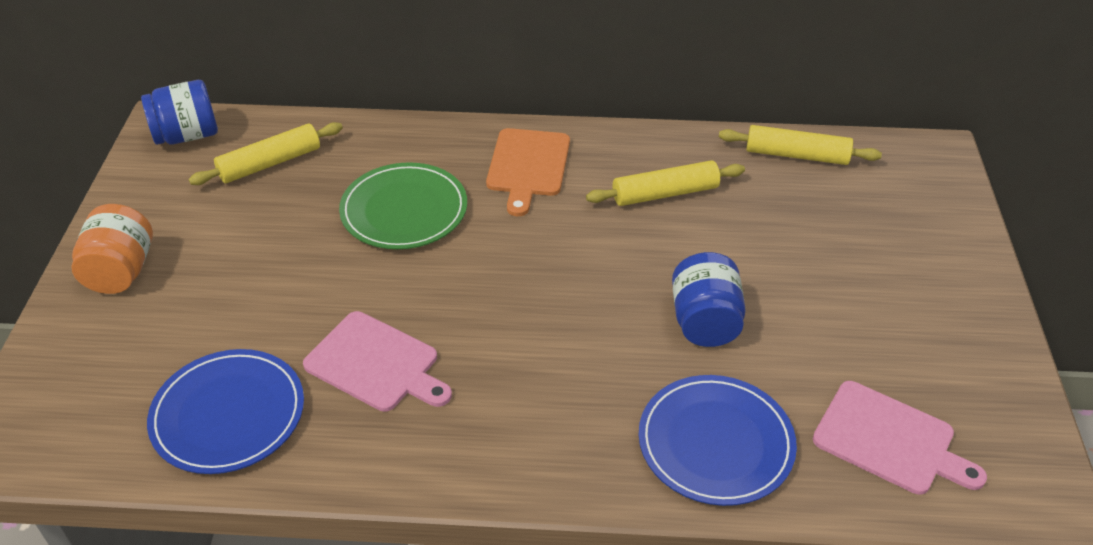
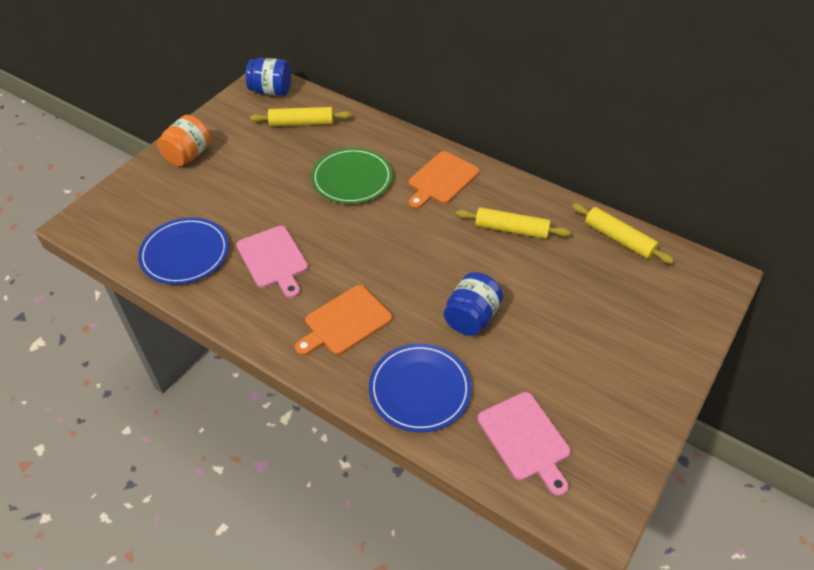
camera: 30 degrees right, 5 degrees up
(547, 402) = (345, 322): none -> orange cutting board

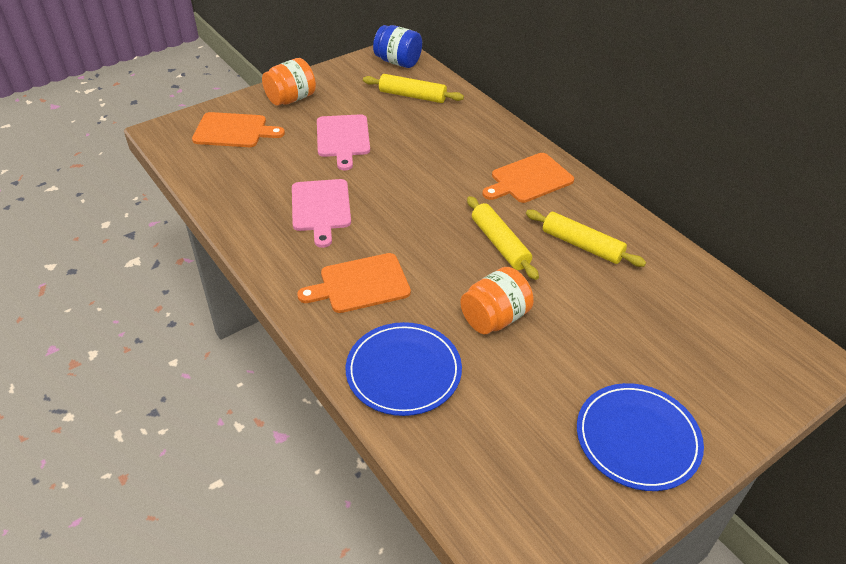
camera: 20 degrees right, 5 degrees down
(149, 203) = (233, 131): none -> orange cutting board
(185, 253) = (241, 181): blue plate -> blue plate (637, 438)
(352, 178) = (436, 156): green plate -> none
(471, 317) = (494, 318): blue jar -> orange jar
(525, 439) = (493, 458): pink cutting board -> pink cutting board (343, 138)
(618, 239) = (703, 287): yellow rolling pin -> yellow rolling pin (500, 244)

